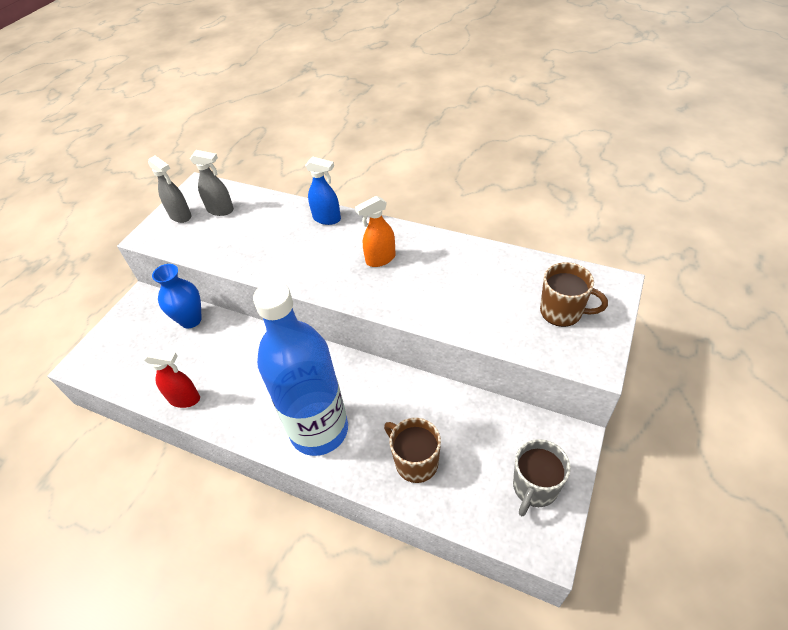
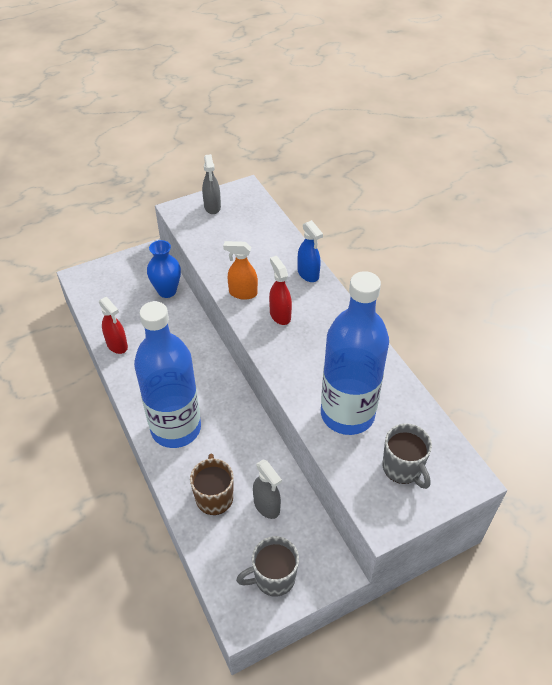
camera: 35 degrees right, 0 degrees up
(221, 210) = (242, 219): grey spray bottle -> grey spray bottle (267, 506)
(337, 264) = (280, 315): none -> red spray bottle
(380, 259) = (313, 332): orange spray bottle -> orange spray bottle (242, 293)
(476, 302) = (347, 414): none -> blue bottle
(562, 312) = (403, 468): brown mug -> grey mug

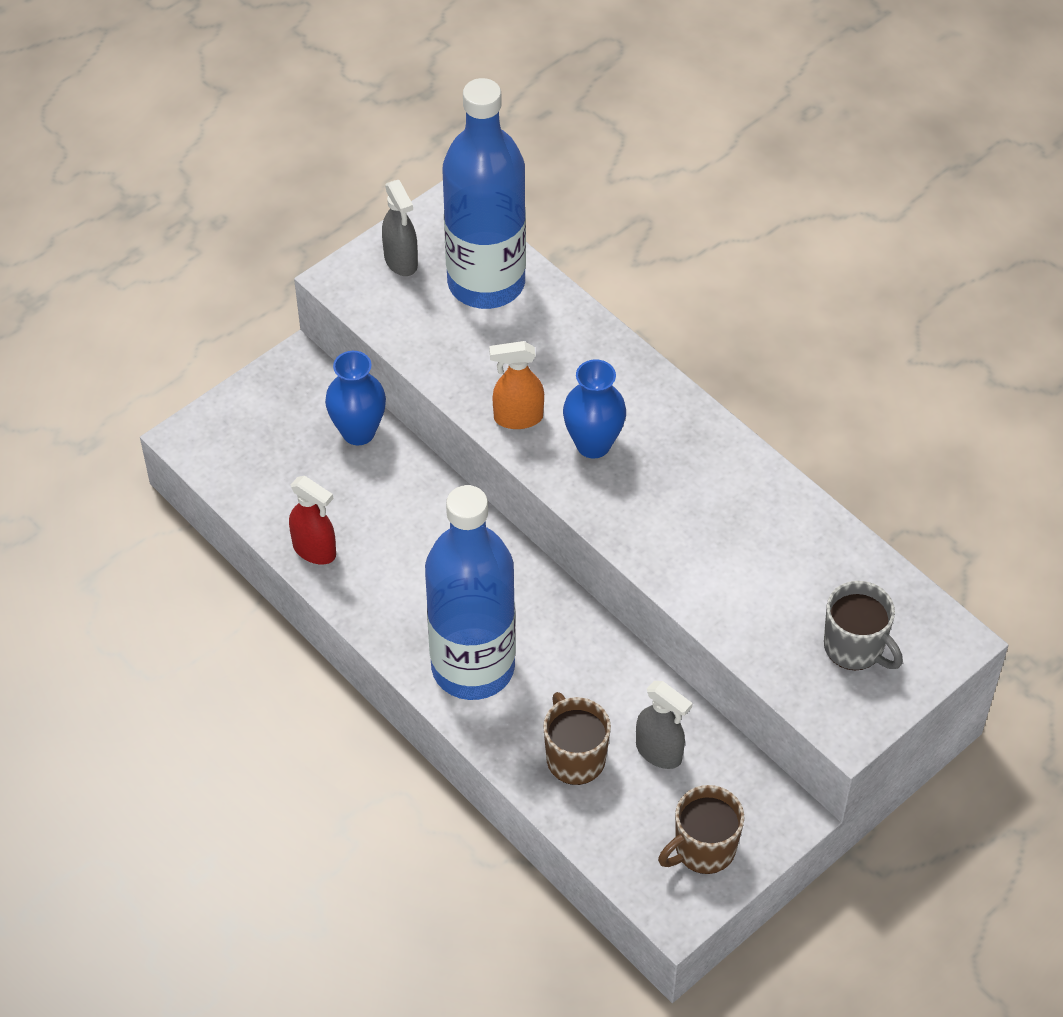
camera: 15 degrees left, 5 degrees up
(273, 578) = (703, 849): grey mug -> brown mug
(280, 315) = (593, 444): red spray bottle -> blue vase
(308, 274) = (614, 360): blue spray bottle -> none
(347, 414) = (751, 585): blue bottle -> blue bottle (486, 283)

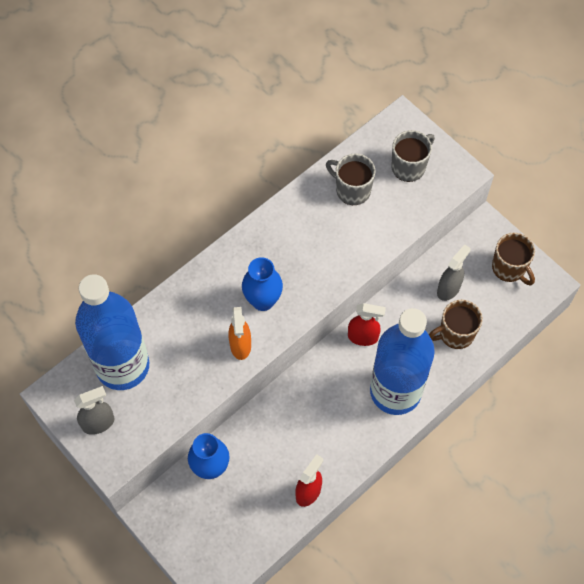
camera: 90 degrees left, 10 degrees up
(568, 625) = (363, 337): none -> red spray bottle
(801, 563) = (352, 190): none -> grey mug

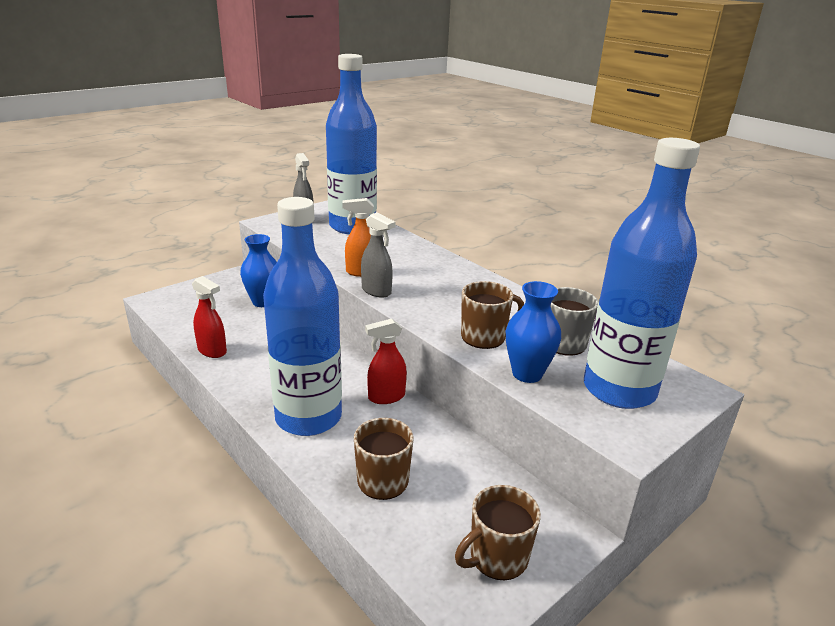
camera: 90 degrees right, 35 degrees down
(263, 301) = (411, 284): blue vase -> blue vase (527, 374)
(349, 245) = (484, 337): none -> brown mug
(363, 337) = (386, 397): red spray bottle -> red spray bottle turned 60 degrees clockwise
(409, 167) = (619, 390): grey mug -> blue bottle
(448, 289) = (455, 479): grey spray bottle -> grey spray bottle (376, 291)

